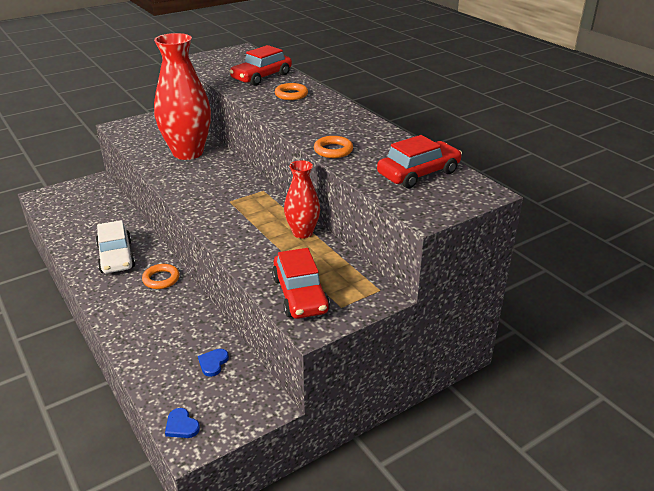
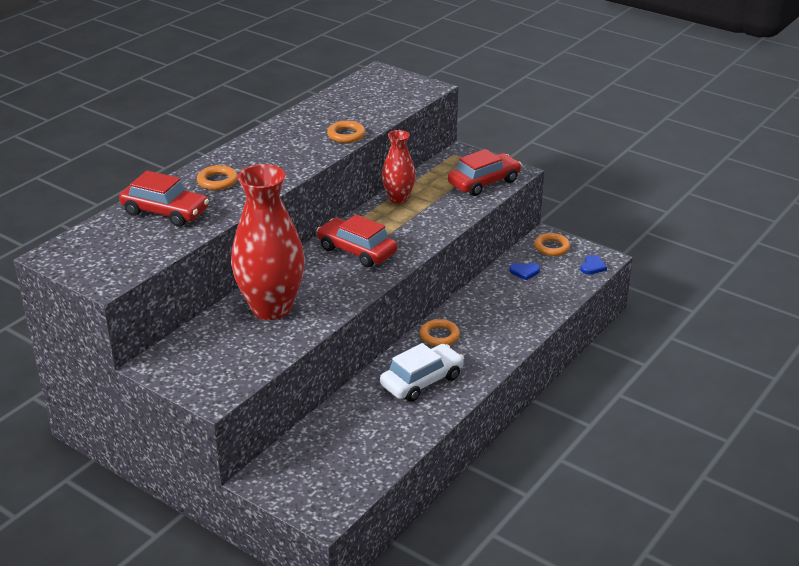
camera: 110 degrees left, 0 degrees up
(244, 403) = (551, 247): none -> orange ring
(418, 173) = (366, 96): red car -> red car (357, 251)

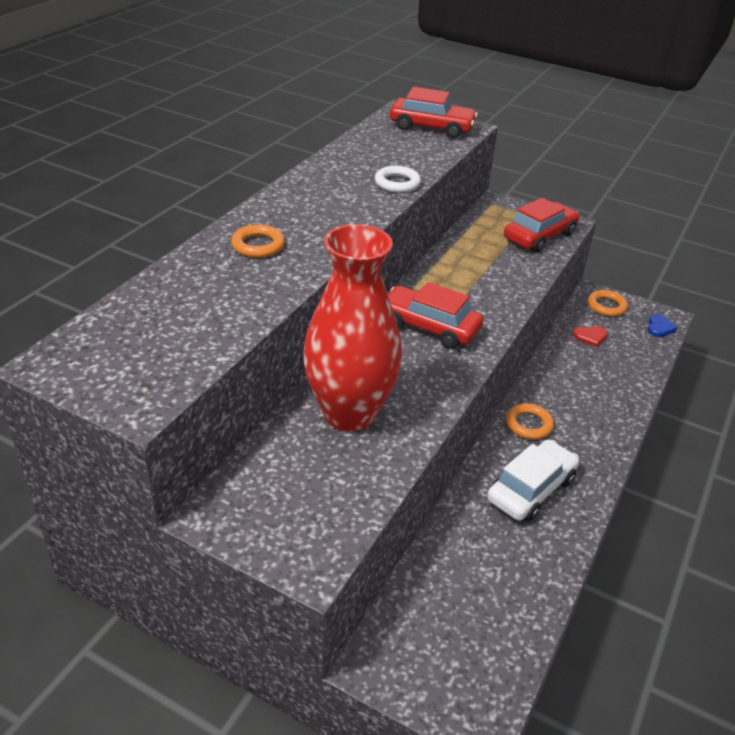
camera: 10 degrees left, 5 degrees up
(165, 212) = (200, 291): red car -> red car (431, 127)
(346, 135) = (397, 183): orange ring -> white ring
(398, 199) = (452, 258): red vase -> none
(524, 272) = (590, 337): blue heart -> red heart

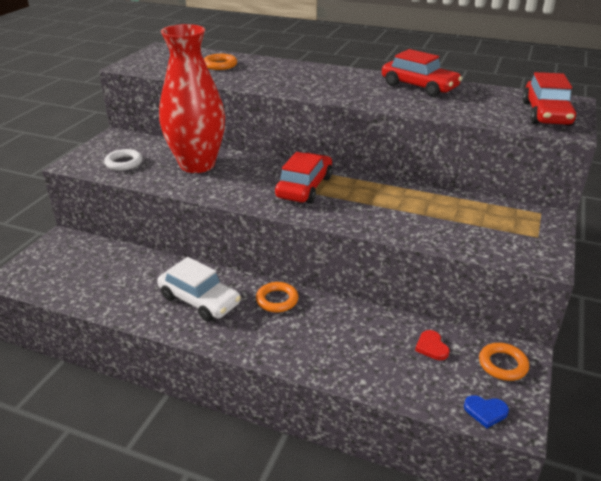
camera: 85 degrees right, 5 degrees down
(258, 245) = (288, 73): orange ring -> orange ring (220, 65)
(397, 183) = (413, 105): white ring -> white ring (124, 163)
(539, 236) = (496, 241): red car -> red car (419, 86)

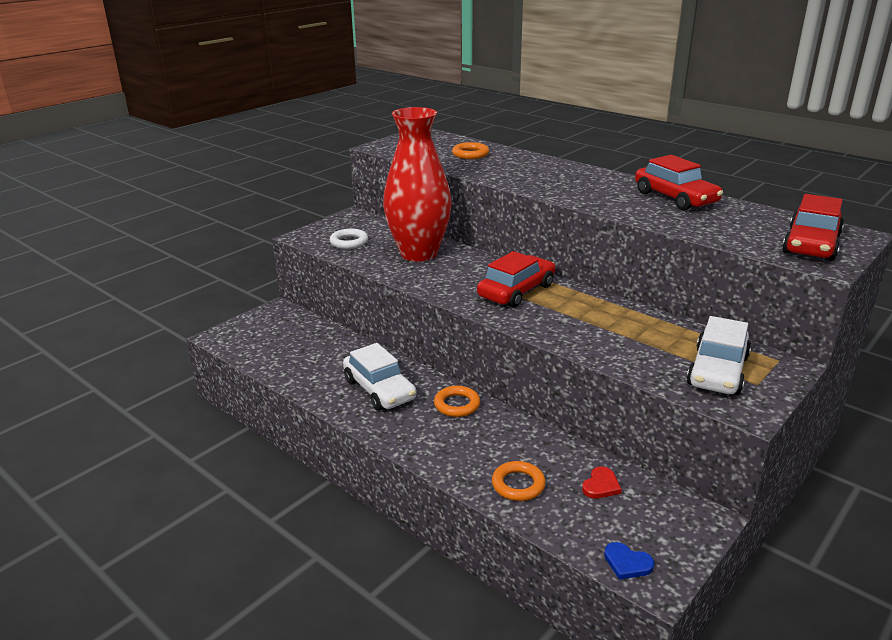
camera: 20 degrees right, 5 degrees down
(431, 347) = (601, 485): red heart -> red heart turned 150 degrees counterclockwise
(503, 231) = (717, 371): none -> white car
(503, 364) = (675, 522): orange ring -> orange ring (518, 485)

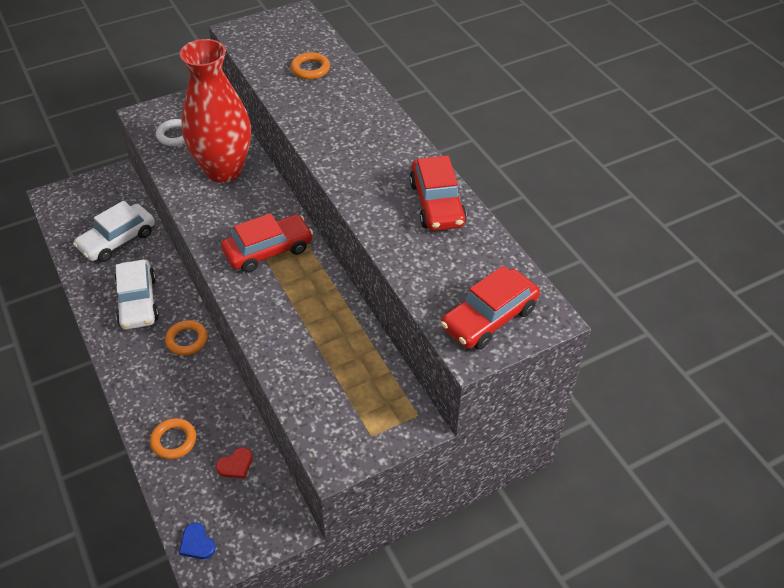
camera: 20 degrees right, 20 degrees up
(717, 371) = (351, 409): white car -> white car (117, 240)

